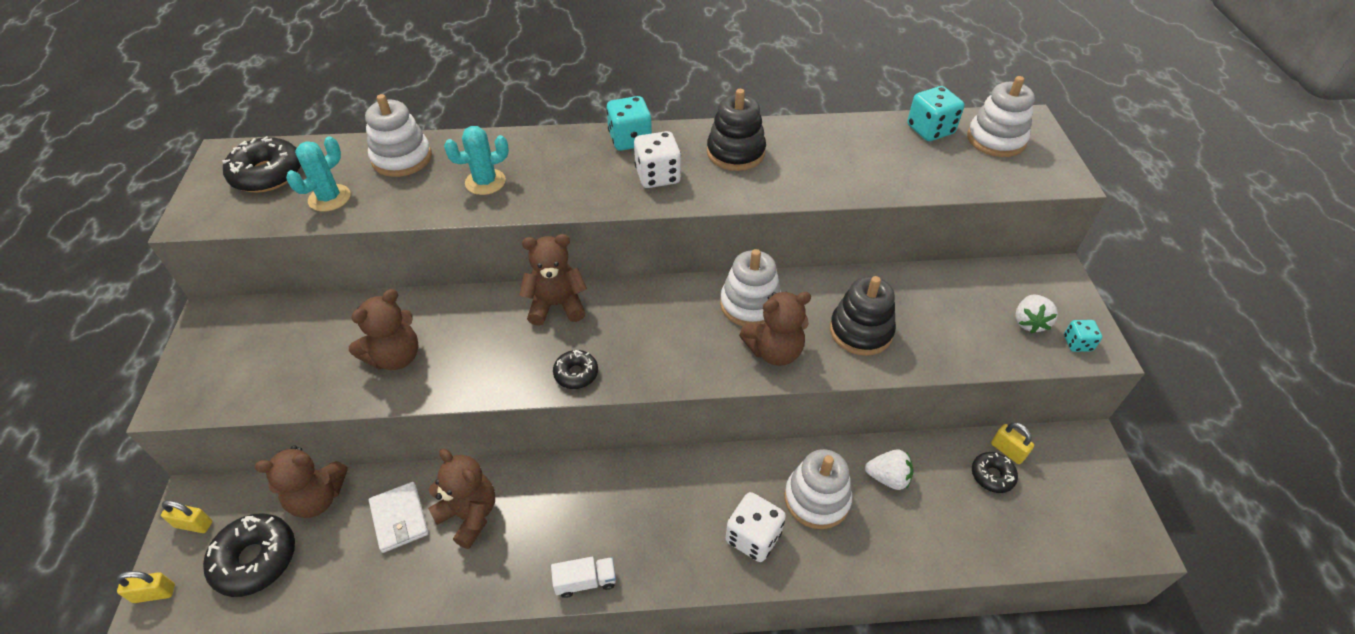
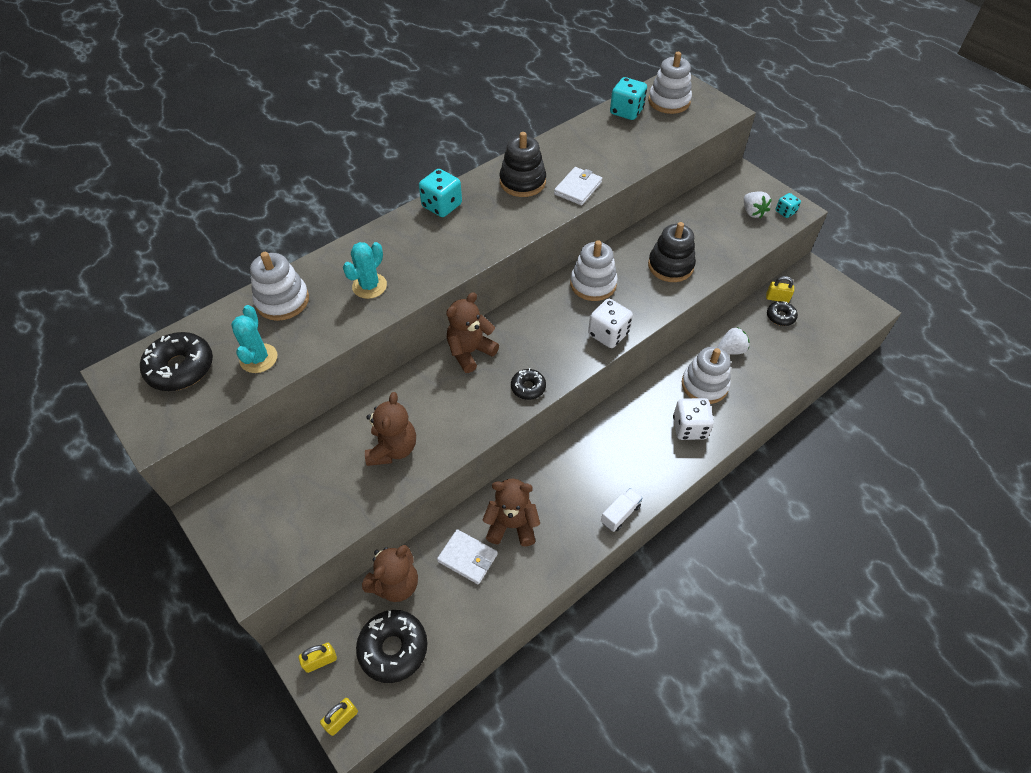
camera: 35 degrees left, 5 degrees up
(657, 176) = (488, 223): white dice -> white dice (608, 334)
(774, 351) = (633, 305): brown teddy bear -> none
(790, 185) = (578, 188): none -> white wallet

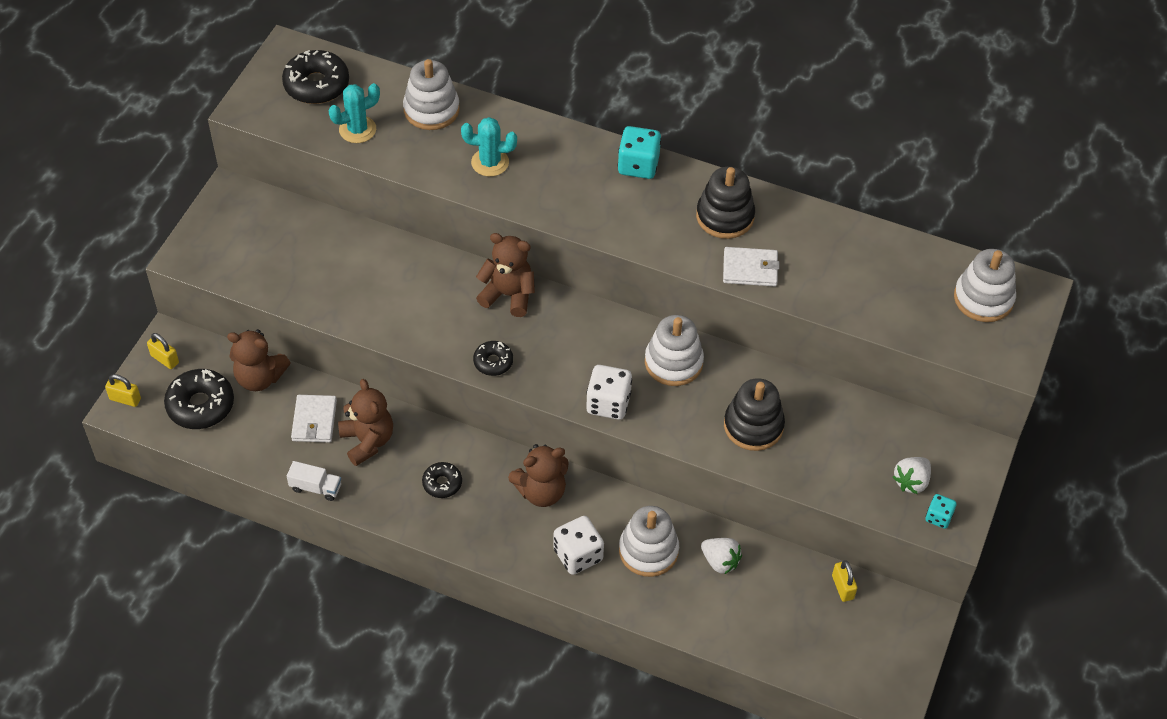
camera: 60 degrees right, 0 degrees up
(393, 449) = (359, 288): brown teddy bear -> brown teddy bear (541, 491)
(620, 514) = (431, 528): white truck -> white truck (315, 487)
(626, 111) = (927, 263): turquoise dice -> none
(780, 317) = (812, 599): black donut -> black donut (442, 483)

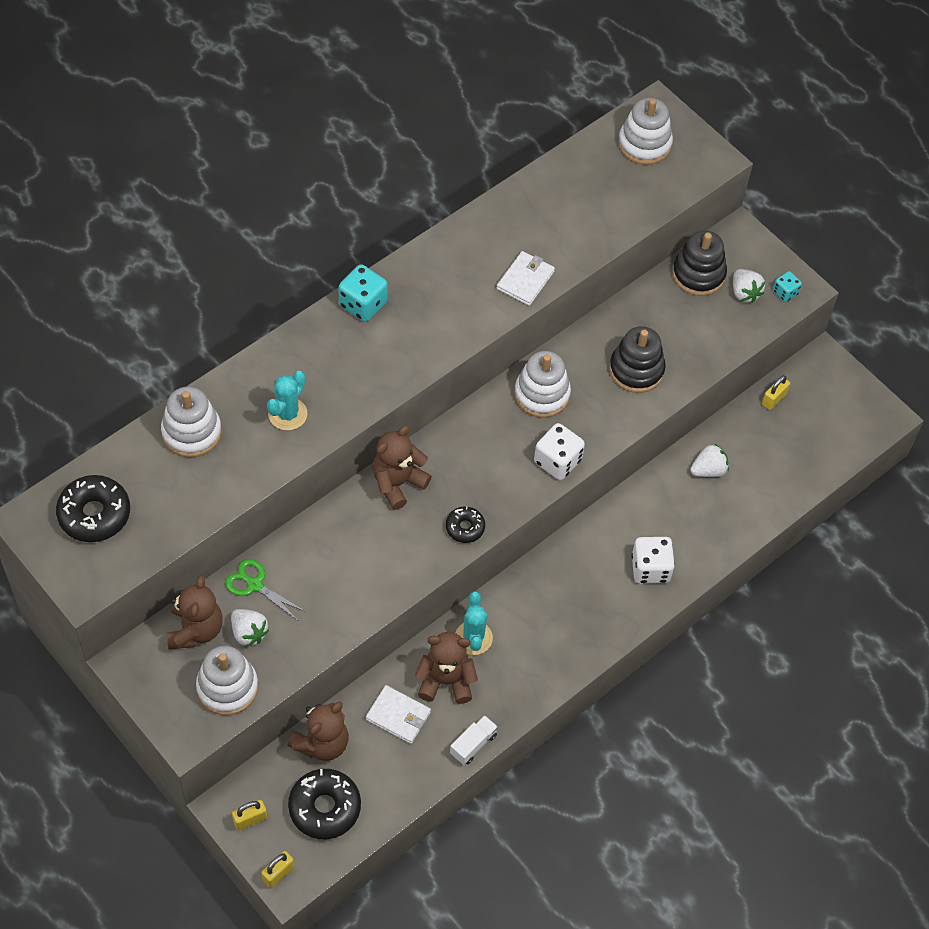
camera: 65 degrees left, 5 degrees up
(300, 256) = (249, 633): none -> white strawberry
(348, 240) = (254, 585): none -> green scissors
(357, 129) = (177, 503): turquoise cactus -> turquoise cactus (473, 638)
(442, 483) = (524, 640): black donut -> none
(541, 491) = (573, 567): brown teddy bear -> brown teddy bear (195, 630)
(648, 551) = (672, 515): white stacking toy -> white stacking toy (227, 687)
(725, 216) = (458, 270): black stacking toy -> black stacking toy (698, 274)
(842, 587) = (773, 399): yellow padlock -> yellow padlock turned 60 degrees counterclockwise

